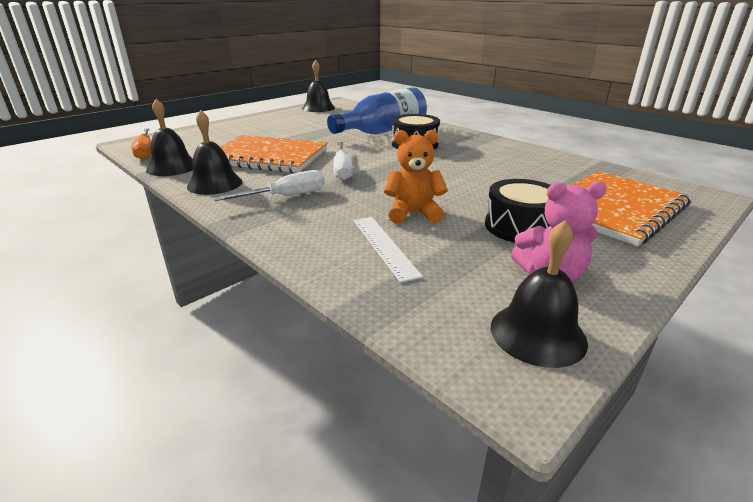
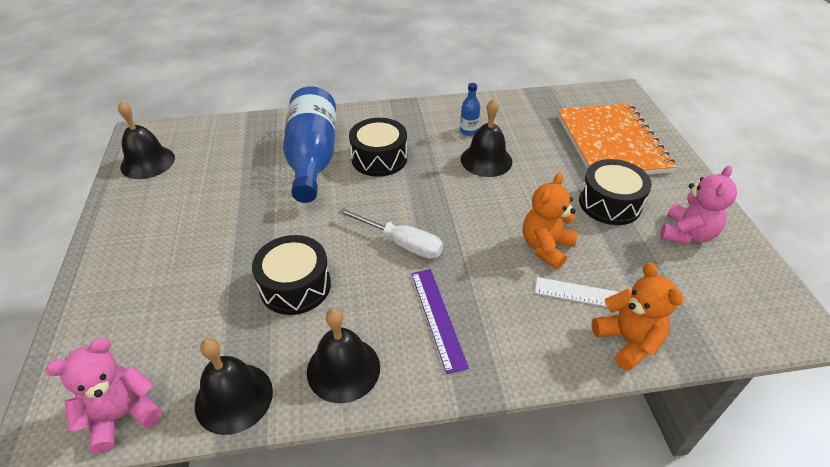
camera: 55 degrees left, 15 degrees up
(145, 152) = (123, 415): orange screwdriver -> pink teddy bear
(268, 156) = (295, 286): orange notebook -> black drum
(286, 196) = (437, 318): white screwdriver -> purple ruler
(347, 272) = (627, 341): none -> orange teddy bear
(500, 158) = (468, 131): none -> blue bottle
(537, 333) = (751, 283): black bell -> black bell (486, 160)

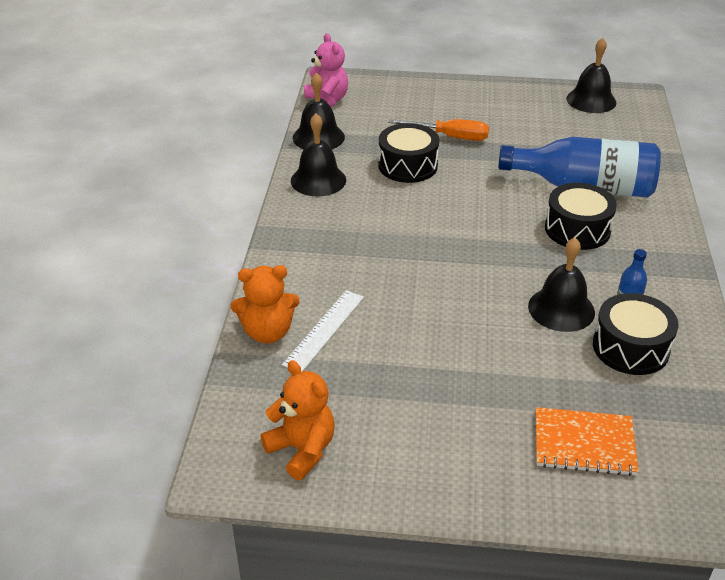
camera: 105 degrees right, 5 degrees down
(227, 259) = (450, 137): none -> orange screwdriver
(401, 243) = (438, 225): white screwdriver -> none
(437, 318) = (344, 230): purple ruler -> none
(546, 247) = (401, 316): orange teddy bear -> orange teddy bear (302, 449)
(610, 203) = (455, 391): black drum -> black drum (630, 348)
(611, 143) = (584, 443): orange notebook -> orange notebook, size x0.58
(686, 234) = (381, 441): pink teddy bear -> none

